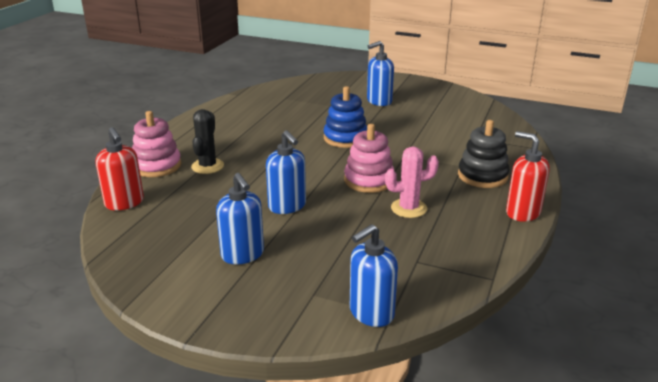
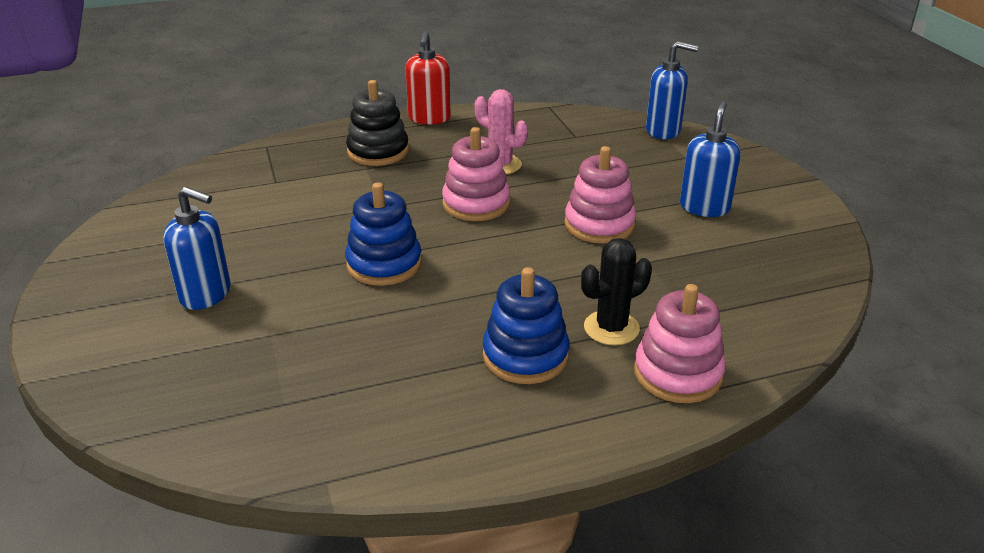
camera: 130 degrees left, 5 degrees up
(124, 203) = (775, 333): red soap dispenser -> none
(228, 142) = (525, 356): none -> blue stacking toy
(287, 206) = (599, 225): blue soap dispenser -> pink stacking toy

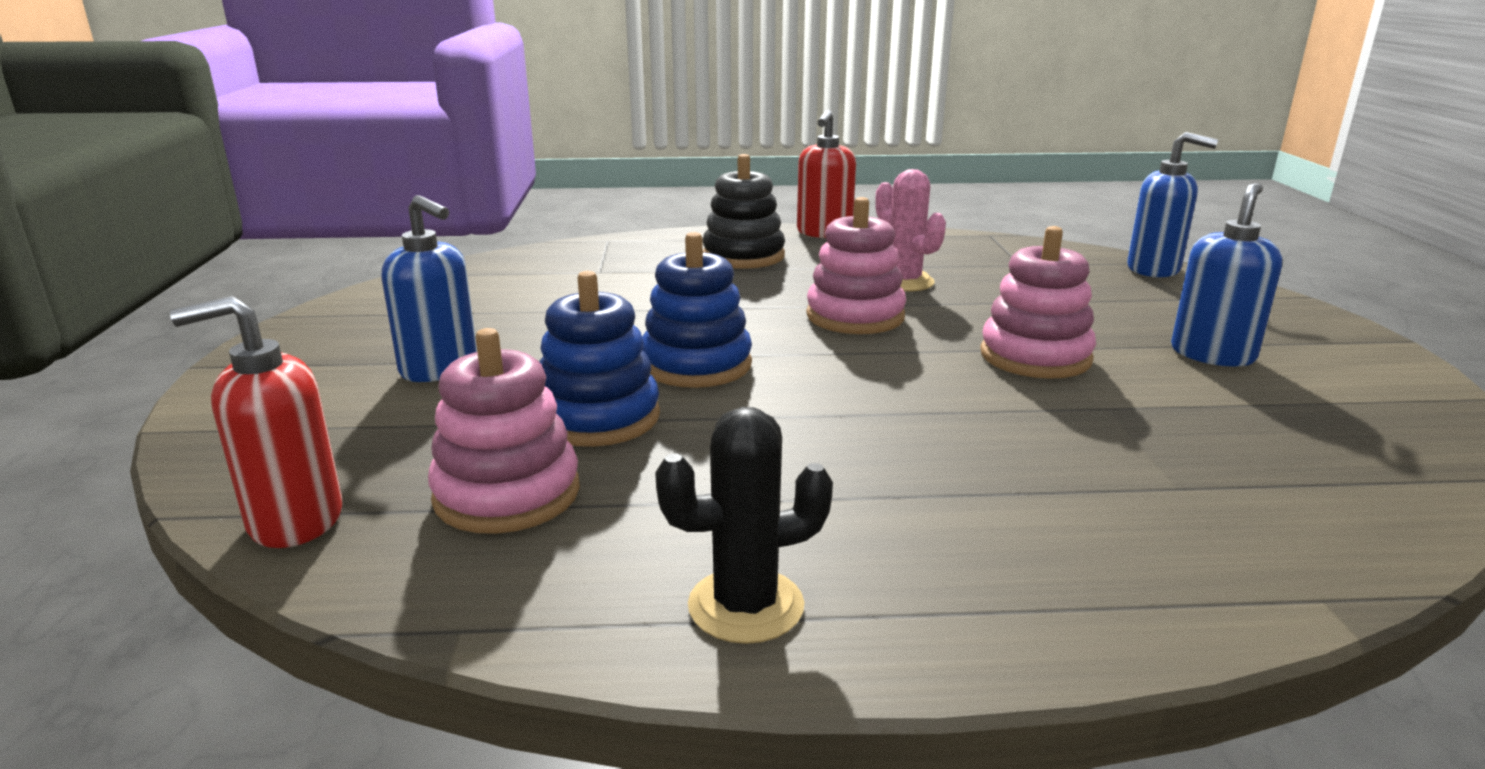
camera: 15 degrees right, 10 degrees down
(183, 431) = (295, 520): none -> red soap dispenser
(525, 356) = (869, 502): blue stacking toy -> blue stacking toy (597, 417)
(611, 328) = (1028, 485): black cactus -> black cactus (746, 606)
(678, 373) = (1142, 568): pink stacking toy -> pink stacking toy (507, 494)

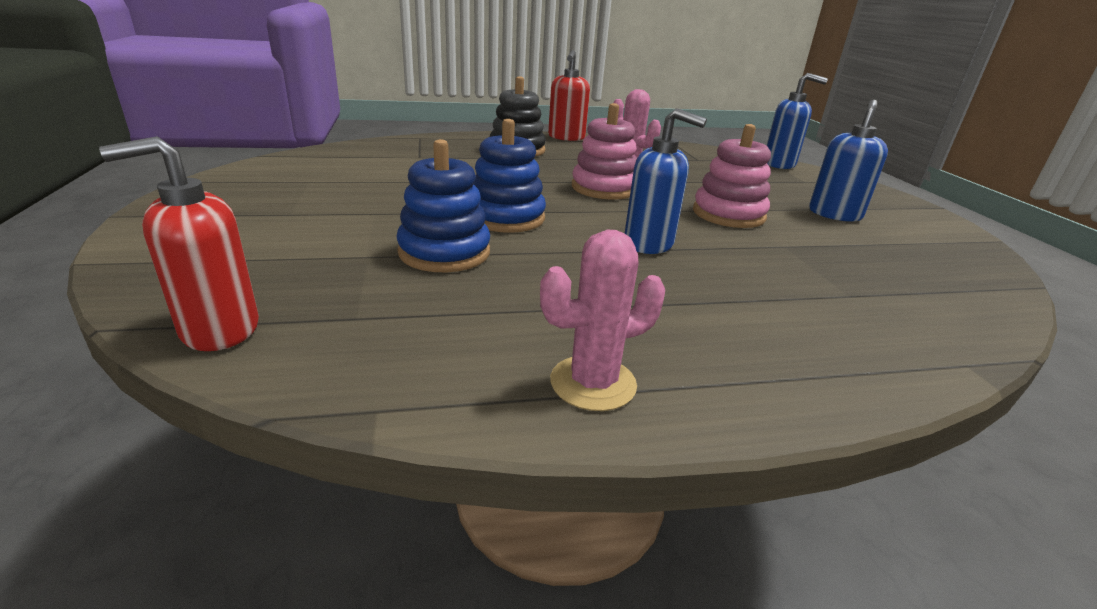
camera: 10 degrees left, 5 degrees up
(440, 368) = (316, 219): blue soap dispenser -> blue soap dispenser (649, 244)
(507, 494) = (389, 306): pink stacking toy -> none
(746, 606) = (593, 383): black cactus -> pink cactus

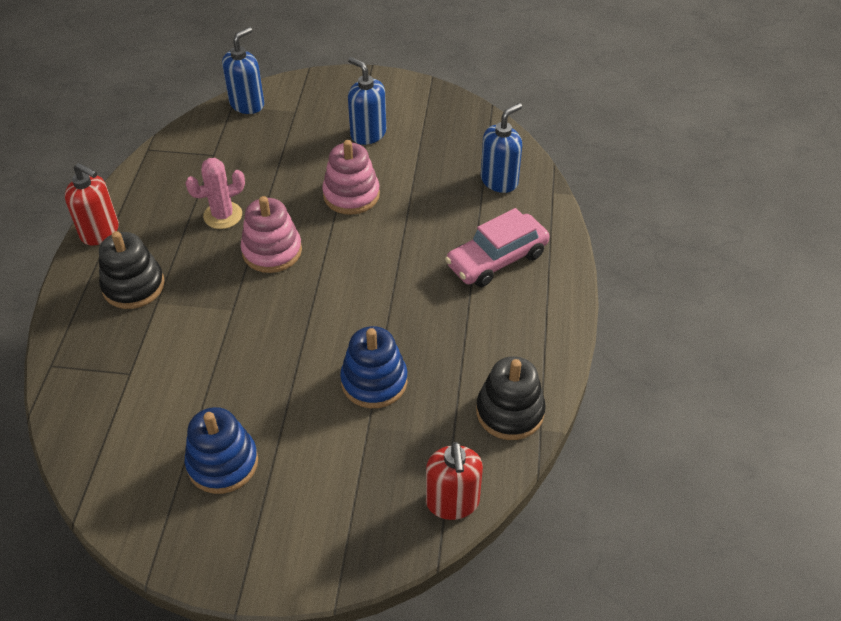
camera: 70 degrees left, 20 degrees up
(413, 367) = (510, 412): none -> black stacking toy
(506, 217) = (319, 333): blue stacking toy -> blue stacking toy (222, 463)
(593, 383) = (538, 341): pink cactus -> none
(649, 244) = (390, 262): blue soap dispenser -> blue soap dispenser (499, 181)
(739, 321) = (497, 259): none -> pink car

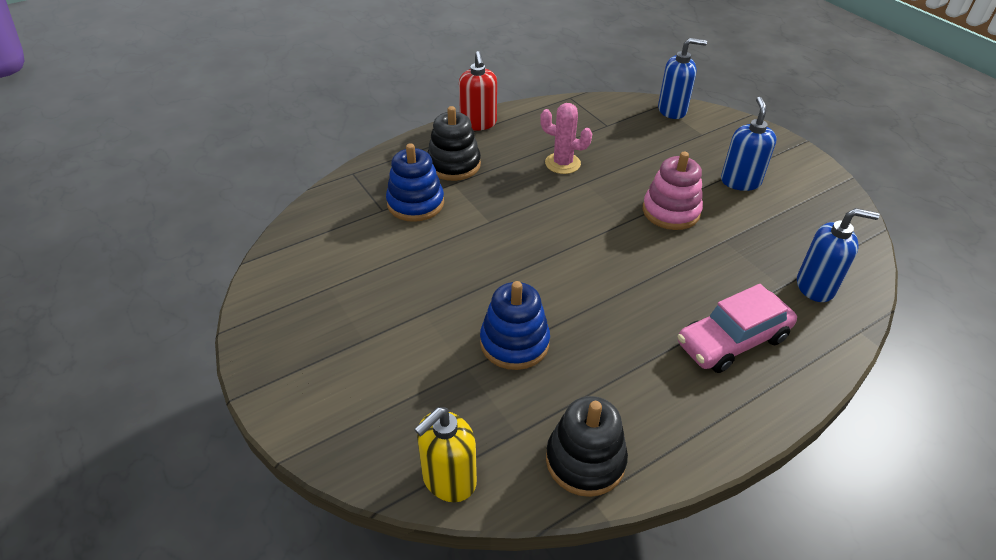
camera: 50 degrees right, 5 degrees down
(222, 463) = (353, 305): blue stacking toy -> blue stacking toy (415, 203)
(272, 251) = (564, 206): pink stacking toy -> none
(452, 502) = (448, 479): red soap dispenser -> yellow soap dispenser
(497, 259) = (732, 341): pink car -> pink car turned 45 degrees counterclockwise

